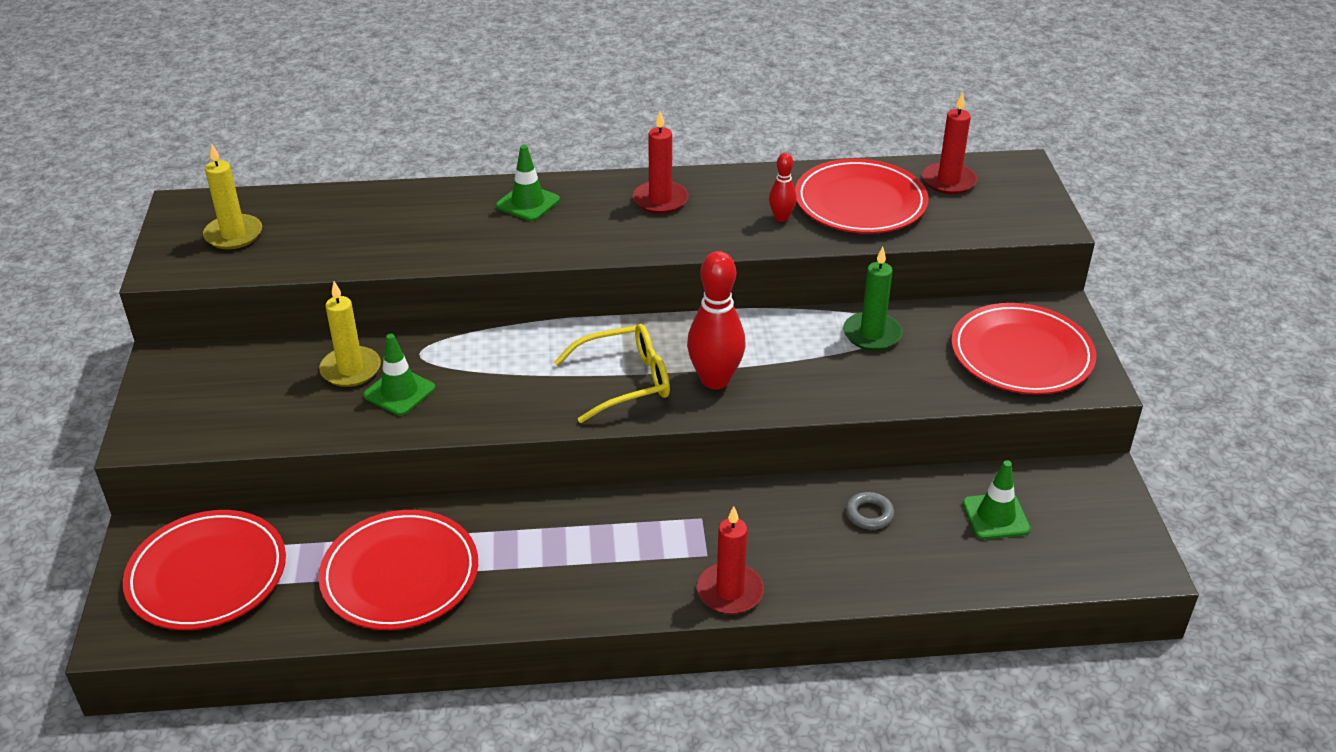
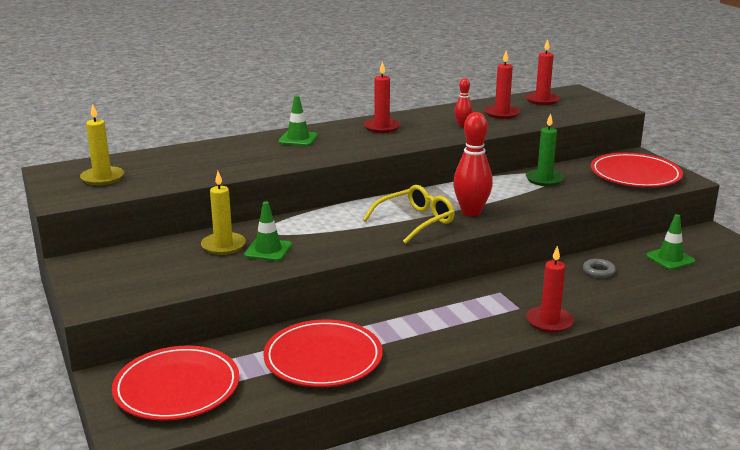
camera: 20 degrees left, 15 degrees down
(860, 202) = (501, 114): red plate -> red candle

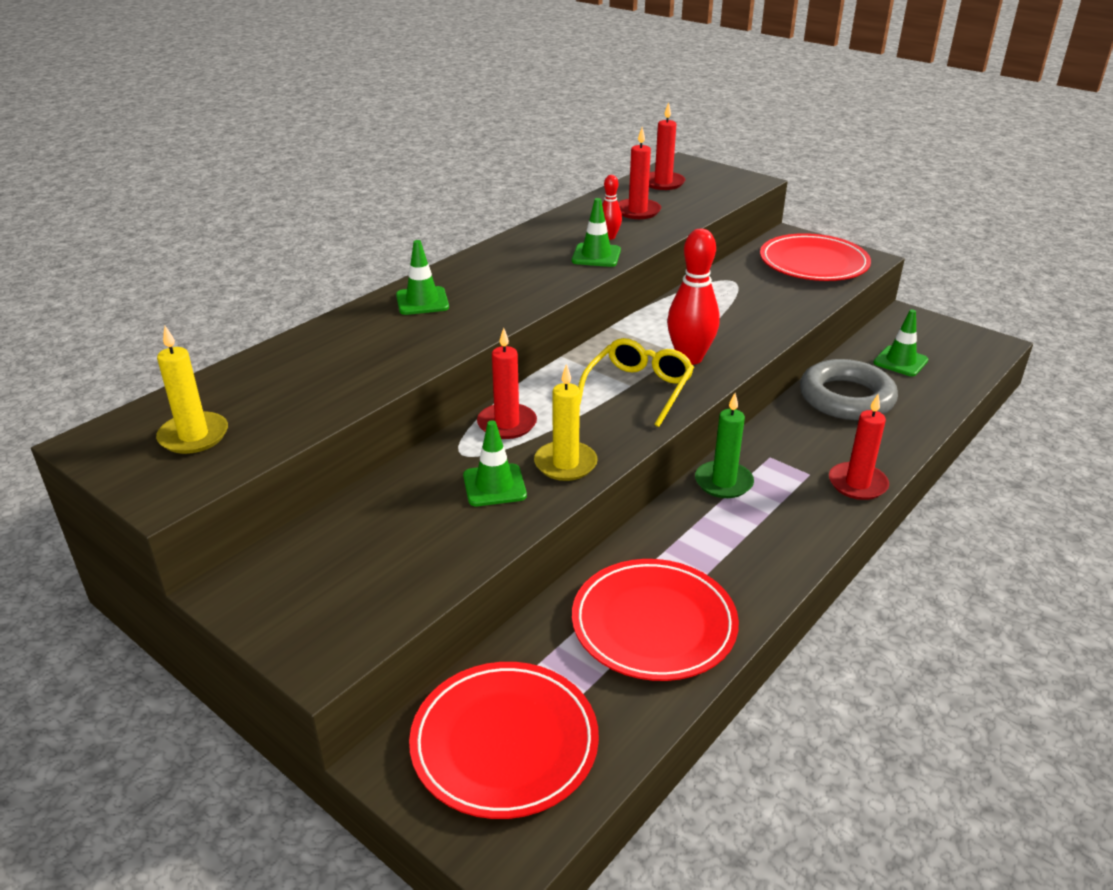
camera: 25 degrees left, 10 degrees up
(223, 246) = (426, 495): yellow candle -> yellow candle (565, 464)
(382, 127) = (514, 260): red candle -> red candle (507, 424)
(440, 133) = (596, 256): none -> green traffic cone
(544, 179) = (726, 291): green candle -> green candle (723, 482)
(598, 271) = (846, 398): grey ring -> grey ring, size x2.41

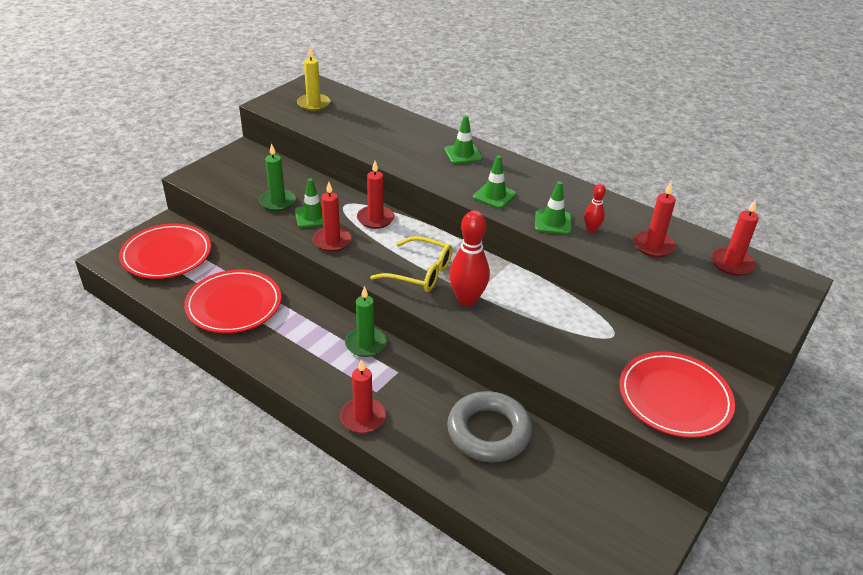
camera: 85 degrees right, 5 degrees up
(443, 527) = (277, 202): none -> green candle
(565, 464) = (332, 241): yellow candle -> red candle
(900, 361) = (563, 486): green traffic cone -> green traffic cone (494, 196)

